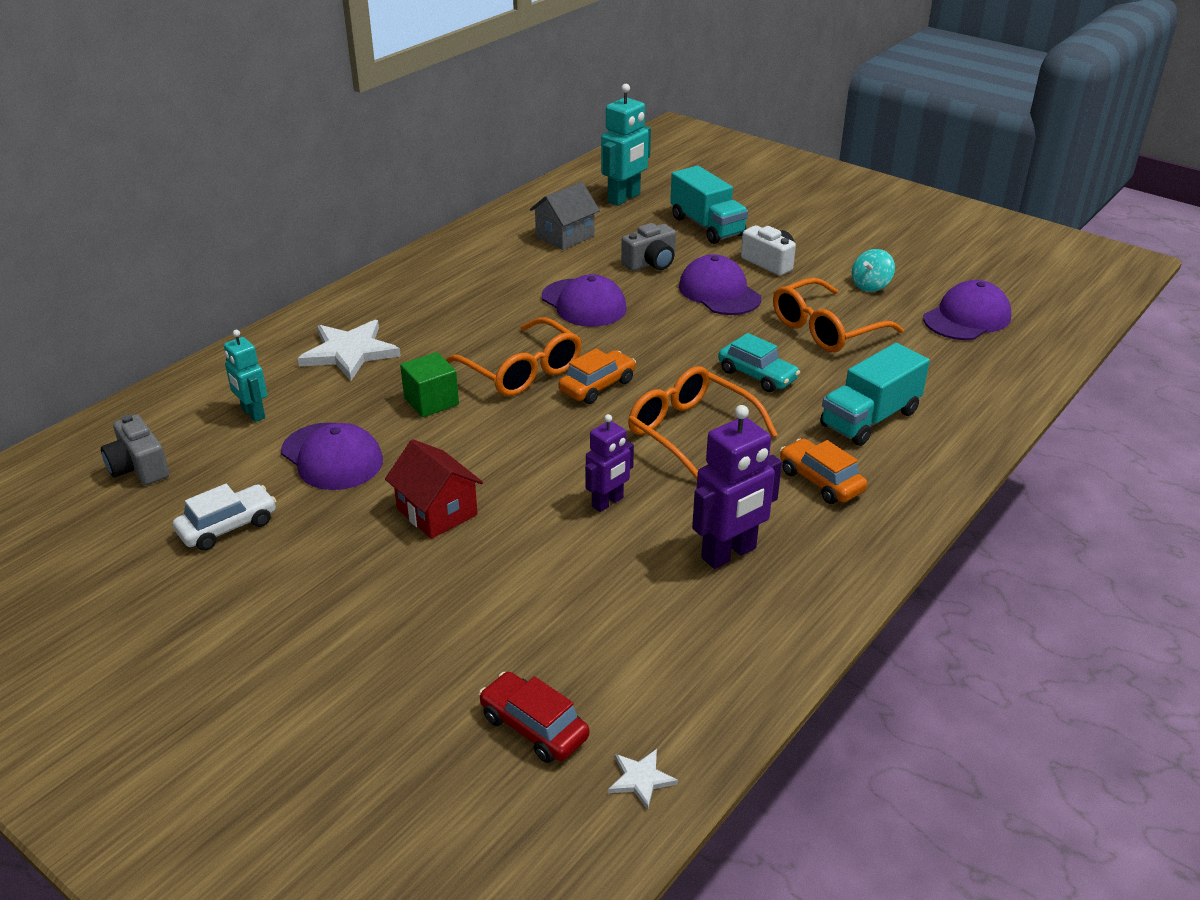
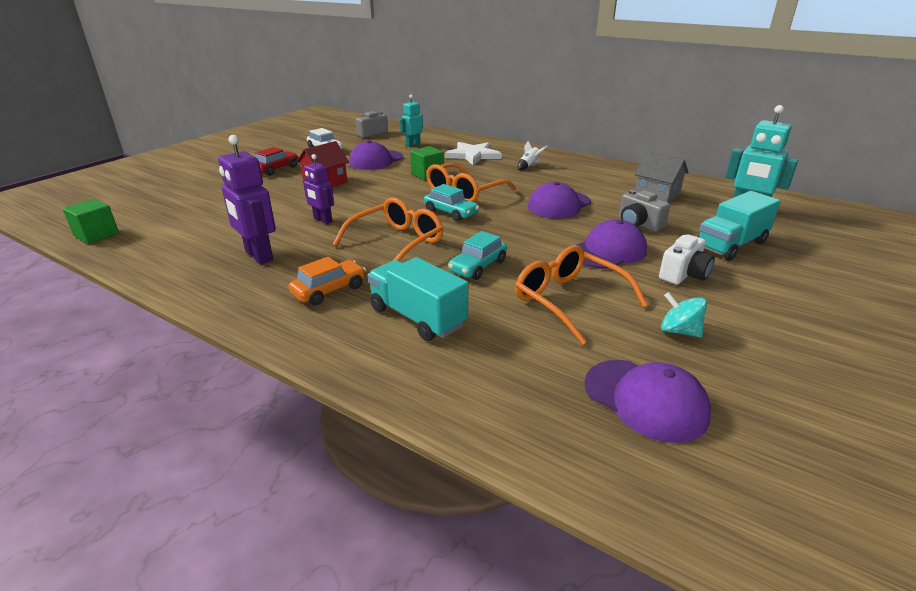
camera: 85 degrees right, 5 degrees down
(425, 308) = (529, 166): none -> white rocket
(533, 727) = (152, 211): red car -> red car (276, 169)
(597, 386) = (451, 213): orange car -> turquoise car
(641, 779) = (96, 235): white star -> green cube

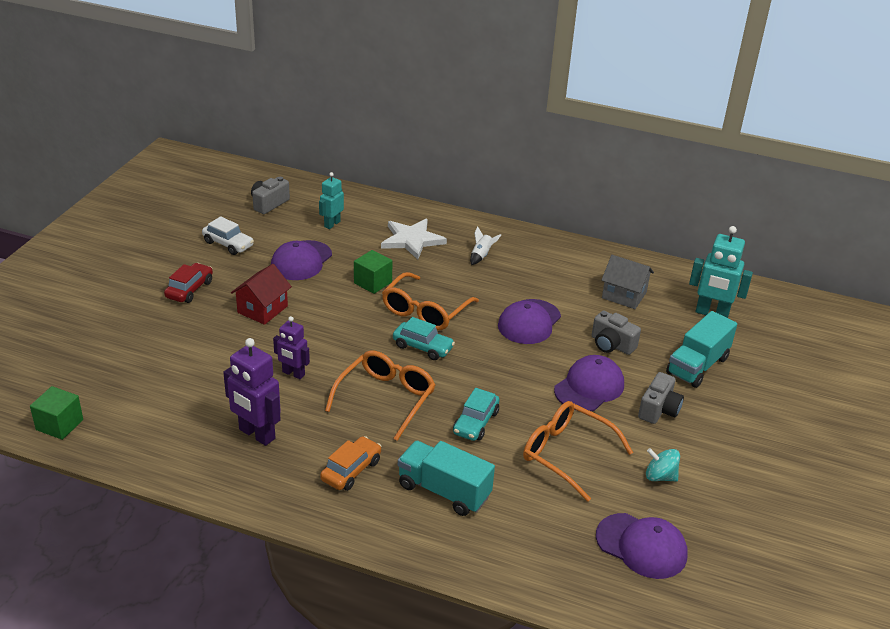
camera: 15 degrees left, 5 degrees up
(683, 274) = (658, 410): white camera -> grey camera

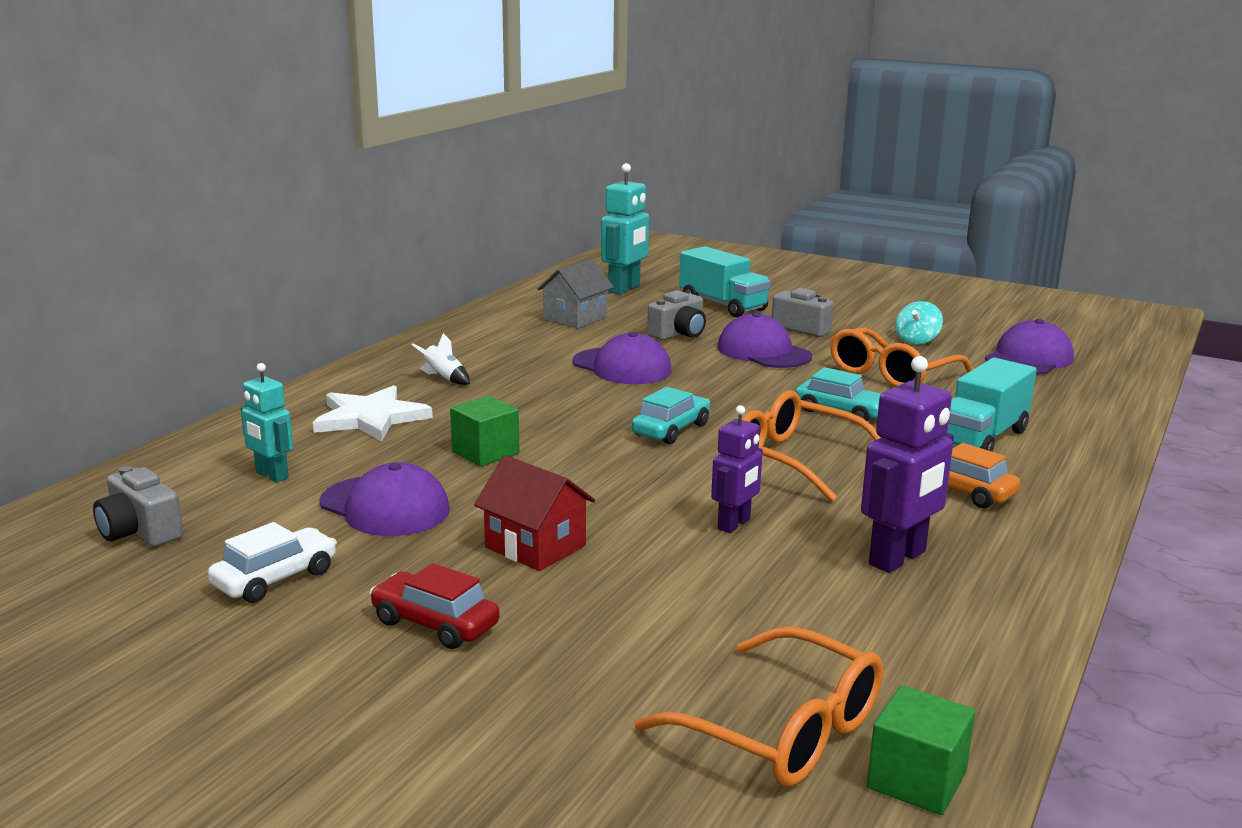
camera: 80 degrees left, 15 degrees down
(425, 311) = (578, 422): orange glasses -> orange glasses (780, 729)

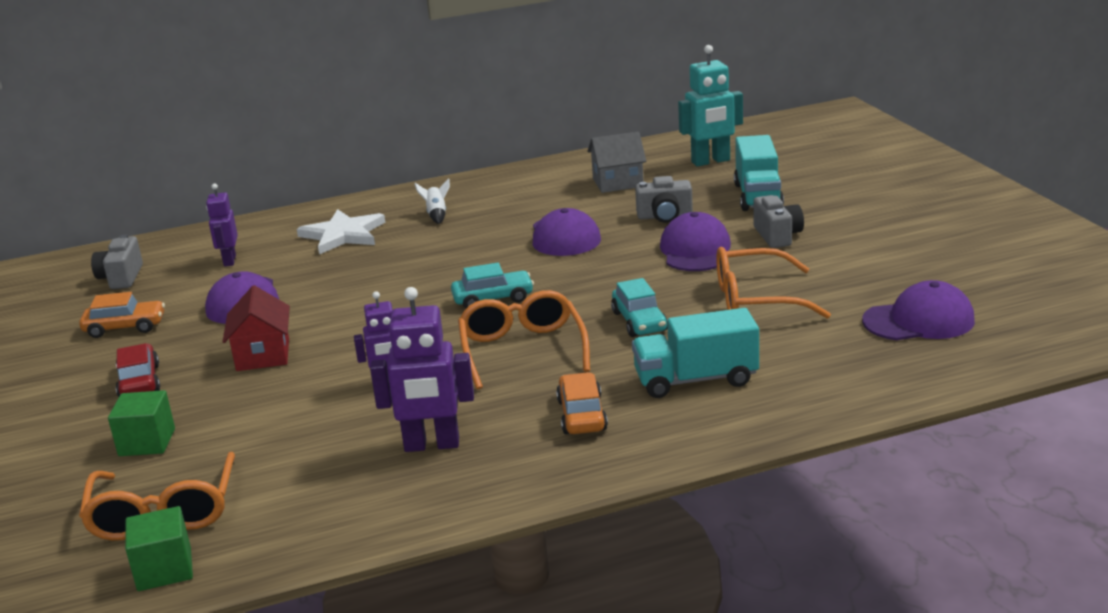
camera: 45 degrees right, 5 degrees up
(271, 475) = (229, 261): turquoise robot -> purple robot
(275, 579) = (125, 327): white car -> orange car
(485, 453) = (356, 280): green cube -> green cube (147, 442)
(917, 340) = (853, 273): turquoise spinning top -> none

